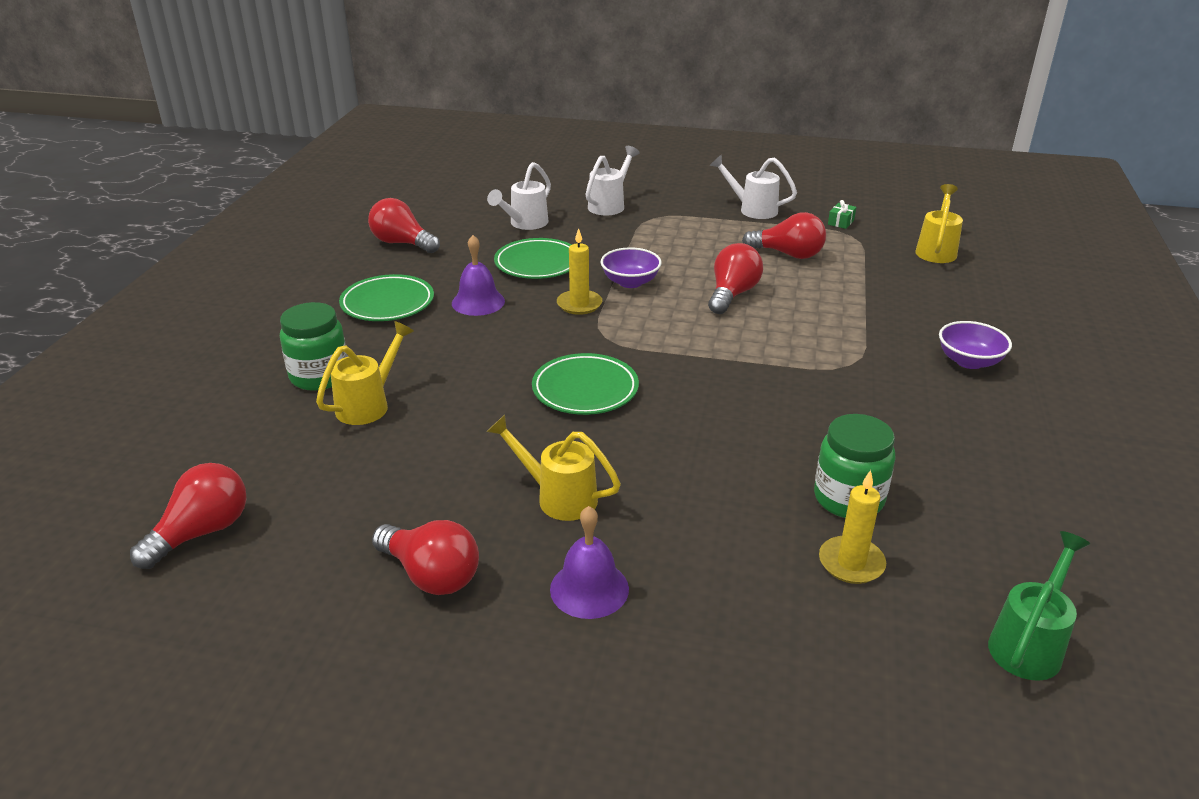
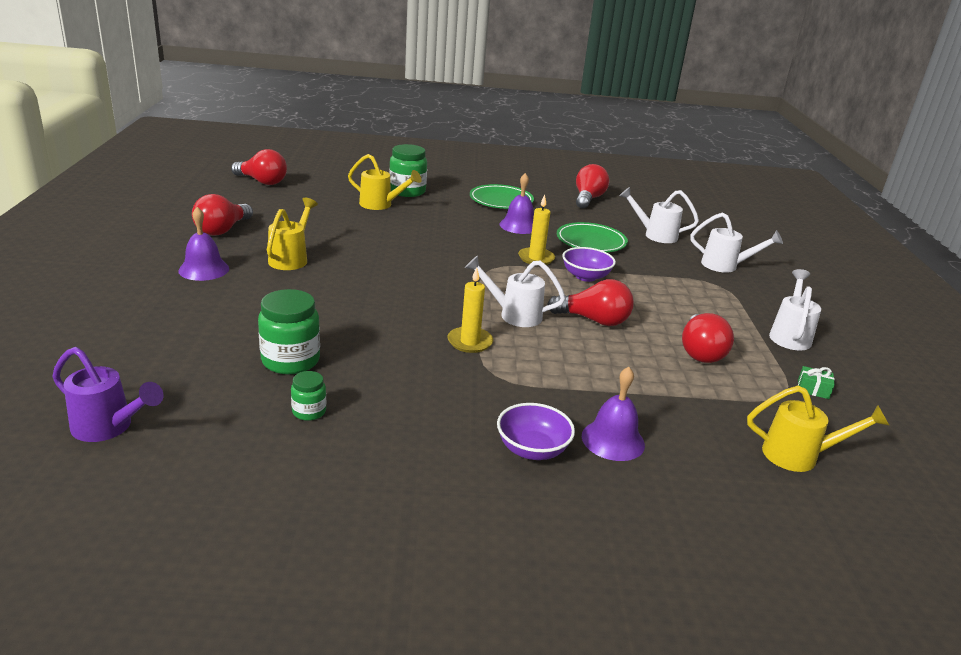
camera: 75 degrees right, 5 degrees down
(585, 389) = (416, 263): green plate -> none
(723, 338) = (513, 315): none -> white watering can
(851, 563) = (214, 357): yellow candle -> yellow candle (470, 342)
(942, 321) = (613, 440): none -> purple bell
(949, 486) = (309, 412): none -> green jar
(1029, 643) = (109, 428): green watering can -> purple watering can

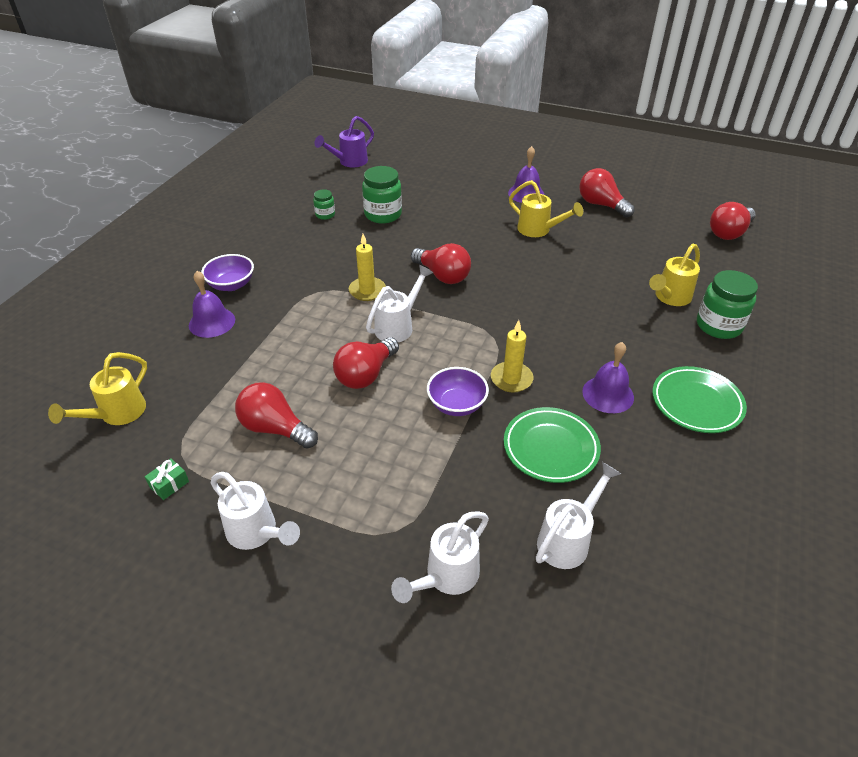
camera: 115 degrees right, 15 degrees up
(588, 199) = (720, 513): red light bulb -> red light bulb (442, 275)

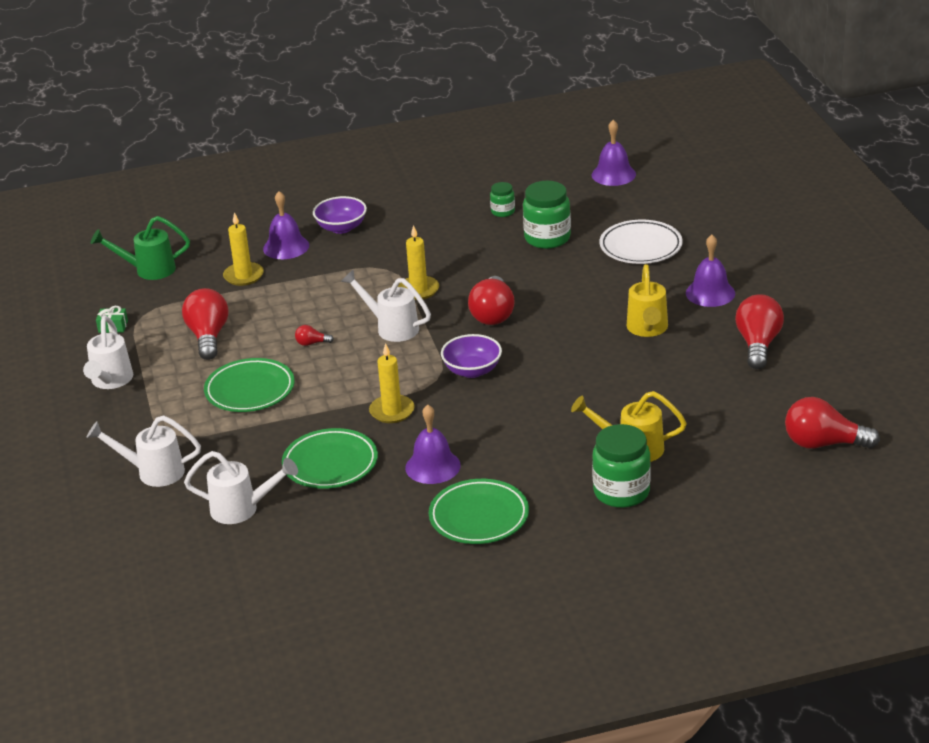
camera: 55 degrees right, 10 degrees down
(116, 415) = (148, 270): yellow watering can -> green watering can
(216, 364) = (243, 276): none -> yellow candle
(349, 162) = (613, 174): purple watering can -> purple bell
(366, 374) = (312, 343): red light bulb -> red light bulb, size x0.45
(389, 443) = (250, 390): none -> green plate
(398, 326) = (391, 327): white watering can -> white watering can turned 150 degrees counterclockwise
(443, 191) = (640, 247): none -> white plate
(456, 404) = (328, 399): purple bowl -> purple bowl (472, 370)

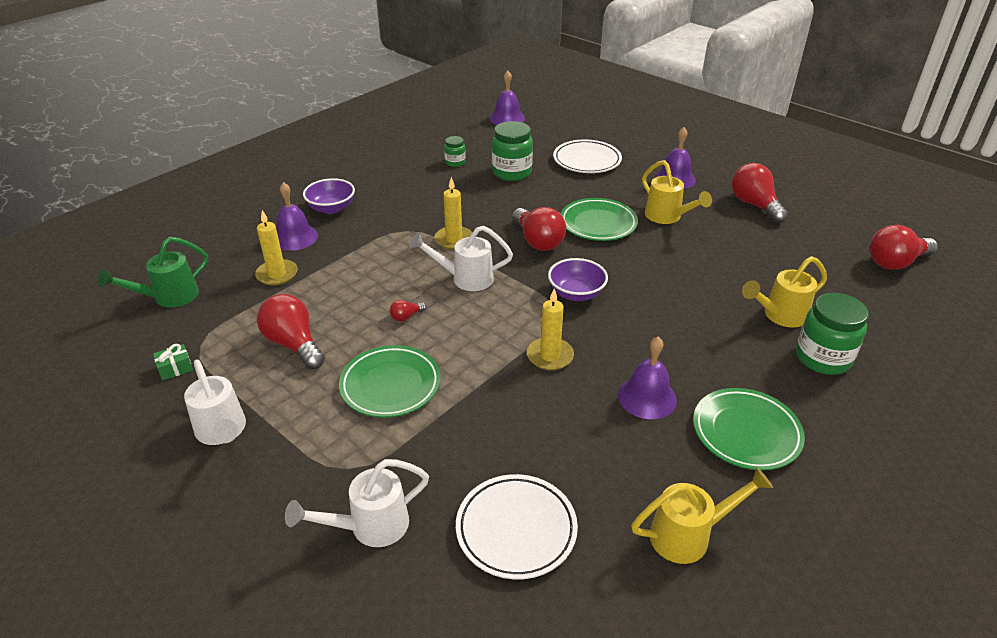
camera: 35 degrees left, 5 degrees up
(243, 509) = (516, 529): white watering can -> white plate
(330, 464) = (551, 434): green plate -> green plate (598, 224)
(354, 557) = (689, 535): none -> yellow watering can

